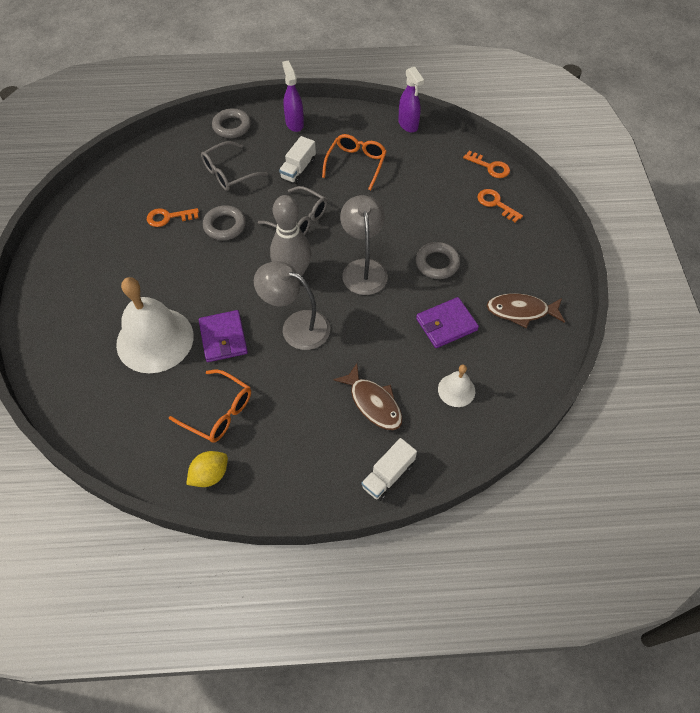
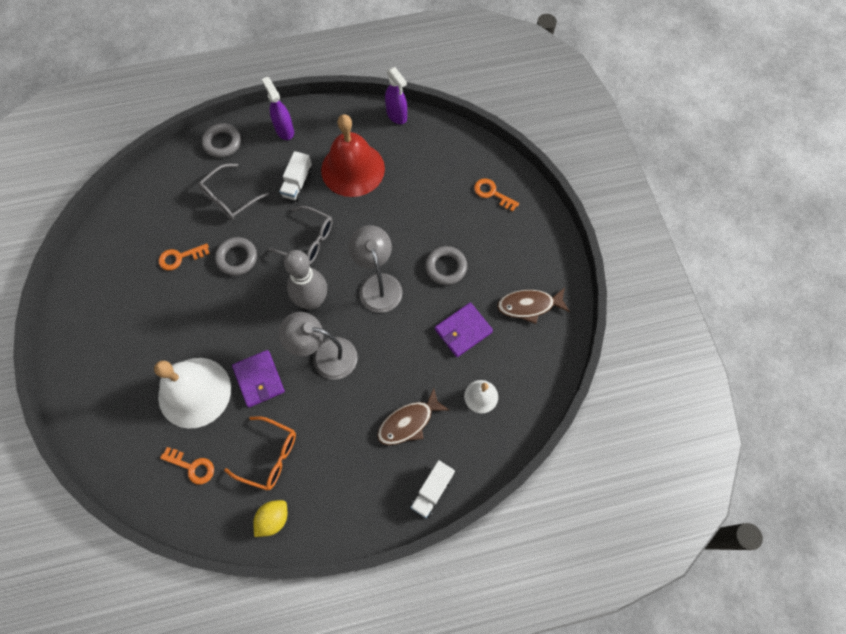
camera: 10 degrees left, 10 degrees up
(356, 164) = (353, 169): orange glasses -> red bell
(373, 403) = (408, 422): brown fish -> brown fish turned 105 degrees clockwise
(490, 167) = (482, 152): orange key -> orange key (192, 466)

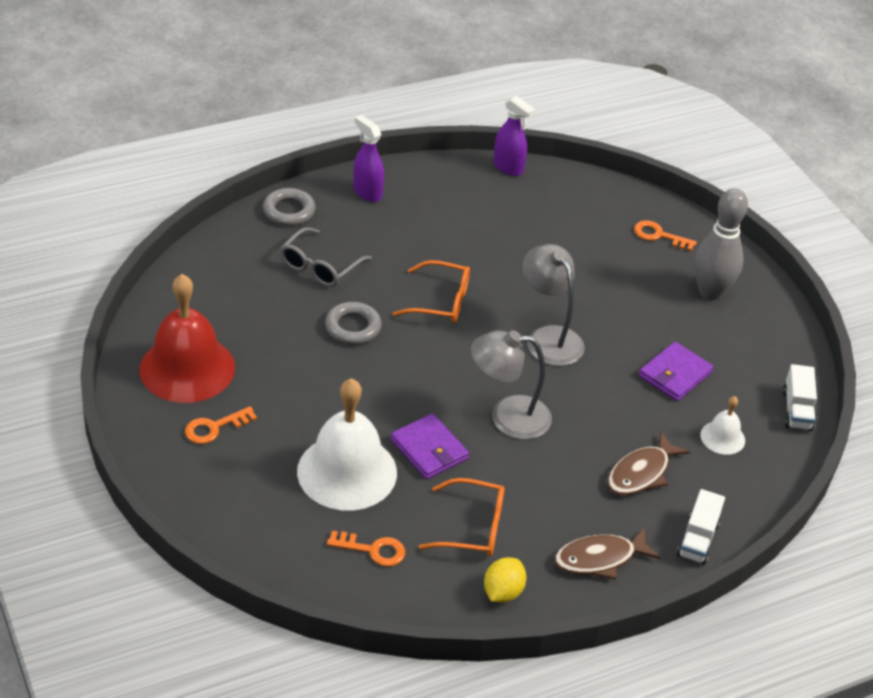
camera: 15 degrees left, 25 degrees down
(180, 257) = (275, 333): orange key -> orange key (214, 428)
(297, 183) = (404, 245): white truck -> white truck (796, 410)
(307, 240) = (440, 301): grey glasses -> orange glasses
(312, 300) = (469, 362): grey bowling pin -> grey bowling pin (710, 292)
(353, 169) = (472, 225): red bell -> red bell (187, 368)
(446, 267) = (629, 313): grey ring -> none
(529, 306) = (747, 342): brown fish -> brown fish (599, 559)

